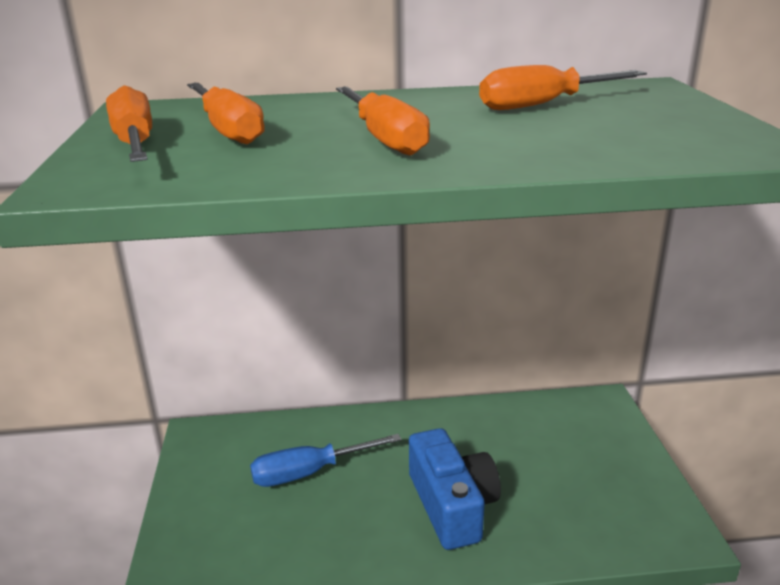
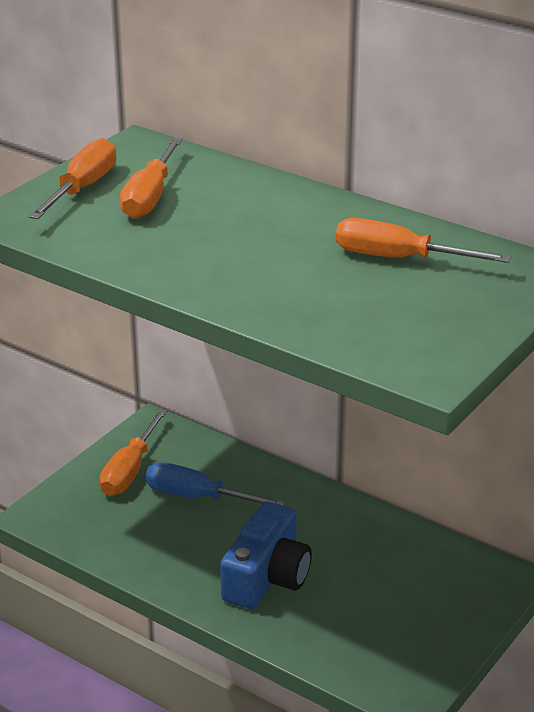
camera: 40 degrees right, 5 degrees up
(385, 139) = (221, 249): orange screwdriver -> orange screwdriver (130, 470)

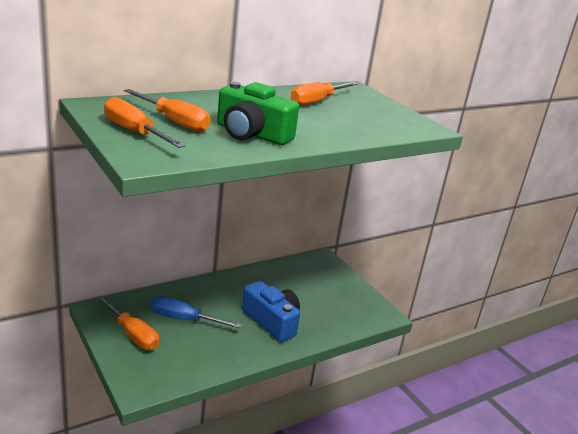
camera: 70 degrees left, 5 degrees down
(177, 249) = (252, 134): none -> green camera
(197, 497) = (183, 319): blue screwdriver -> blue screwdriver turned 60 degrees clockwise

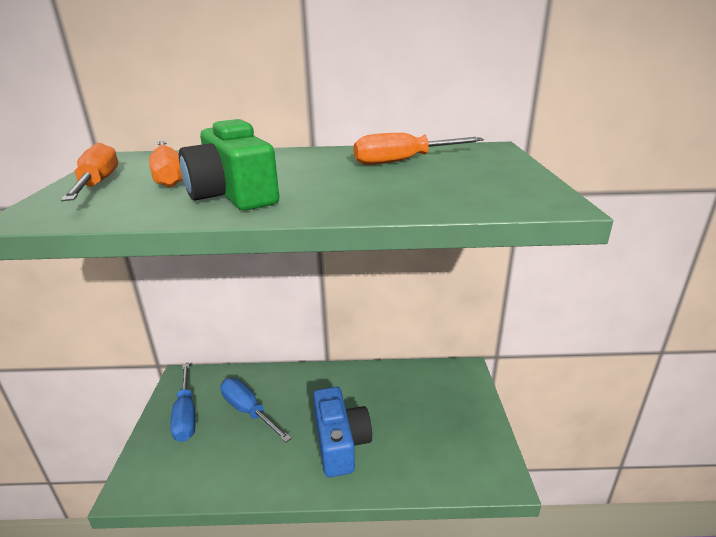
camera: 35 degrees right, 0 degrees up
(132, 334) = (186, 415): orange screwdriver -> blue screwdriver

